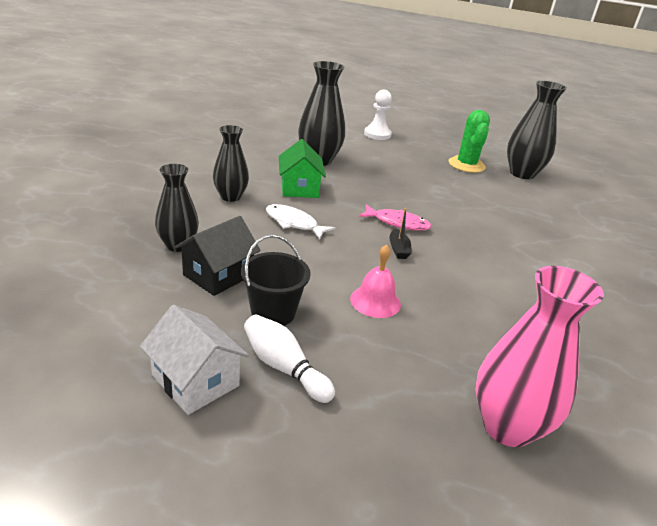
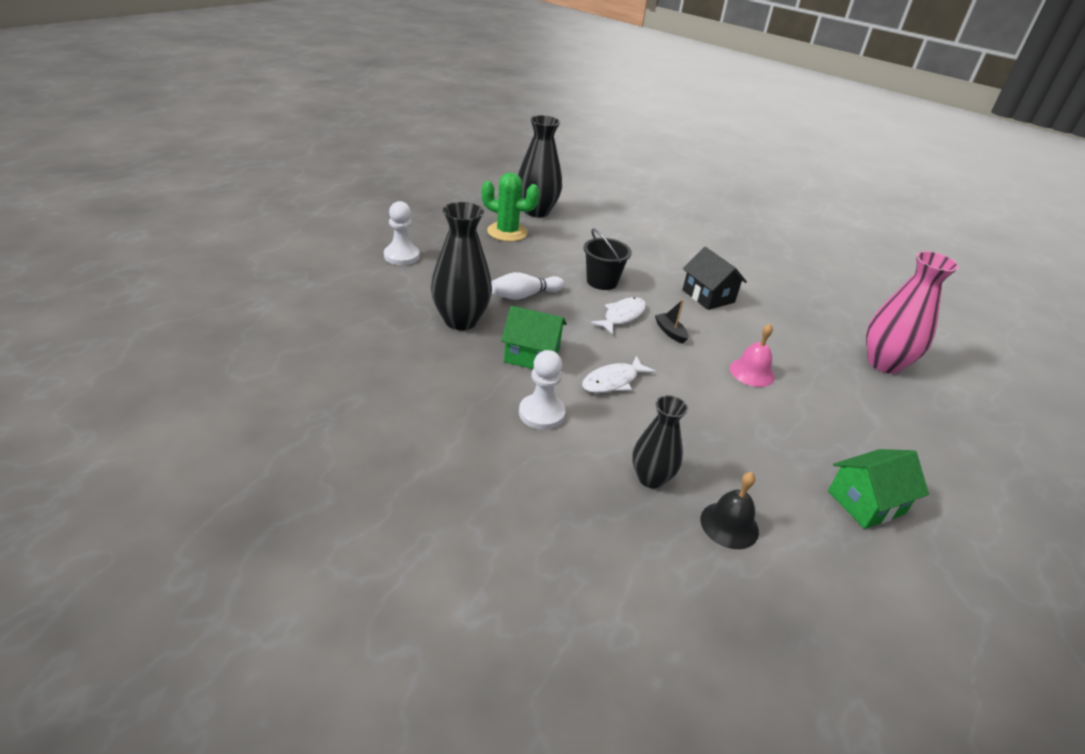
camera: 70 degrees left, 5 degrees up
(134, 285) = (729, 525): none -> black bell
(195, 380) = (866, 502): white house -> green house
(218, 275) = (711, 458): black house -> black house (708, 296)
(230, 197) = (541, 413): black vase -> white pawn
(273, 313) = (771, 435): black bucket -> black bucket (602, 281)
(284, 367) = (842, 447): white bowling pin -> white bowling pin (524, 295)
(397, 223) = (622, 316): pink fish -> white fish
(398, 249) = (670, 332): black boat -> black boat turned 135 degrees counterclockwise

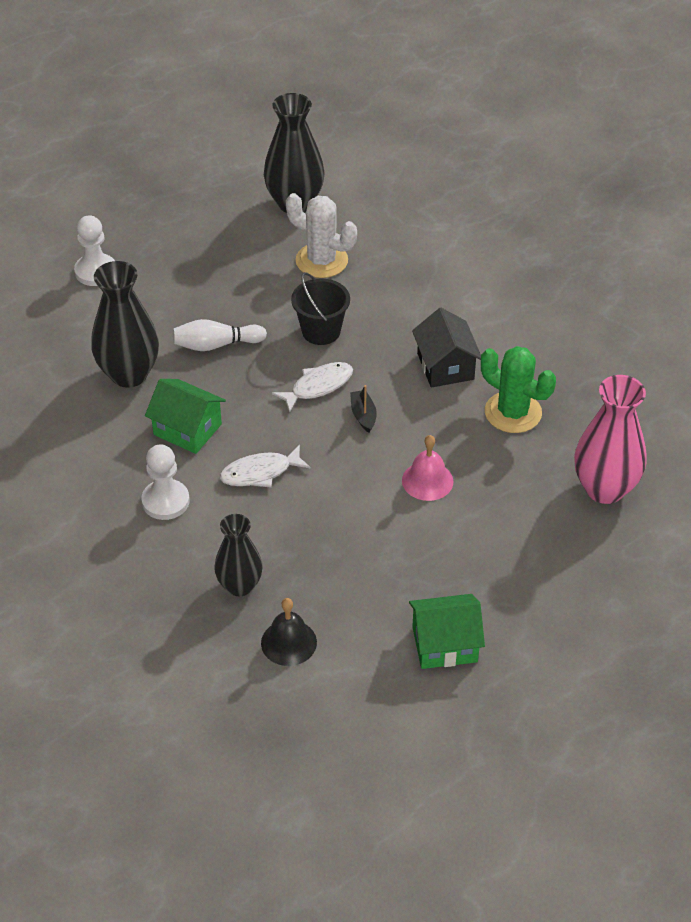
camera: 20 degrees right, 10 degrees up
(507, 232) = (239, 239): green cactus -> green cactus (513, 412)
(575, 241) = (321, 261): none -> white cactus

